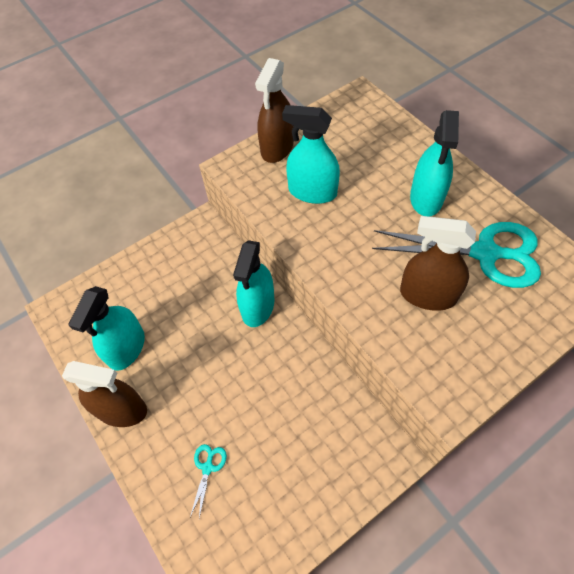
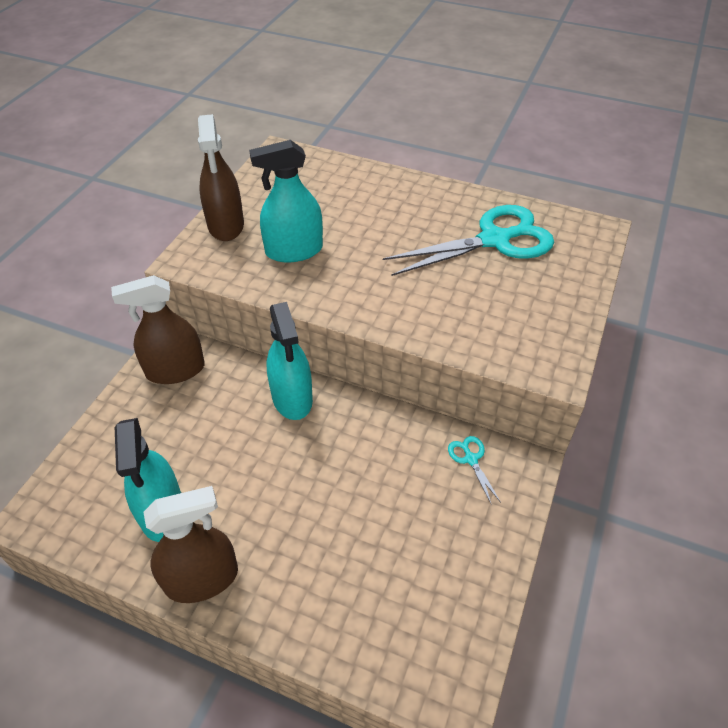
camera: 35 degrees left, 10 degrees down
(208, 467) = (347, 580): turquoise scissors -> turquoise scissors (471, 459)
(426, 198) = (410, 216): turquoise spray bottle -> none
(427, 295) = (470, 293): brown spray bottle -> brown spray bottle (175, 370)

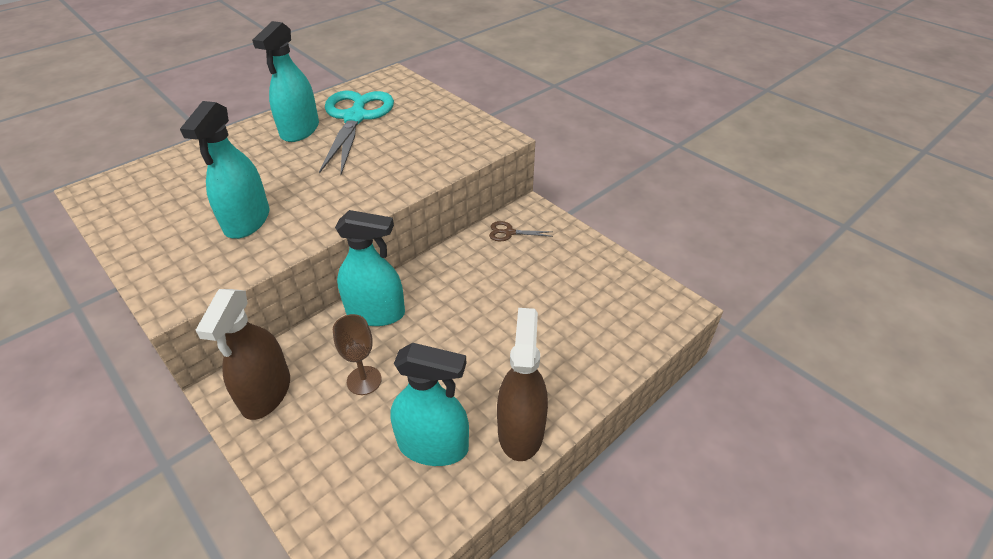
camera: 65 degrees left, 5 degrees down
(212, 428) = (364, 380): none -> brown goblet
(226, 225) = (155, 256): brown spray bottle -> none
(442, 214) = (300, 130): none -> turquoise spray bottle
(471, 459) = (509, 232): turquoise scissors -> brown scissors

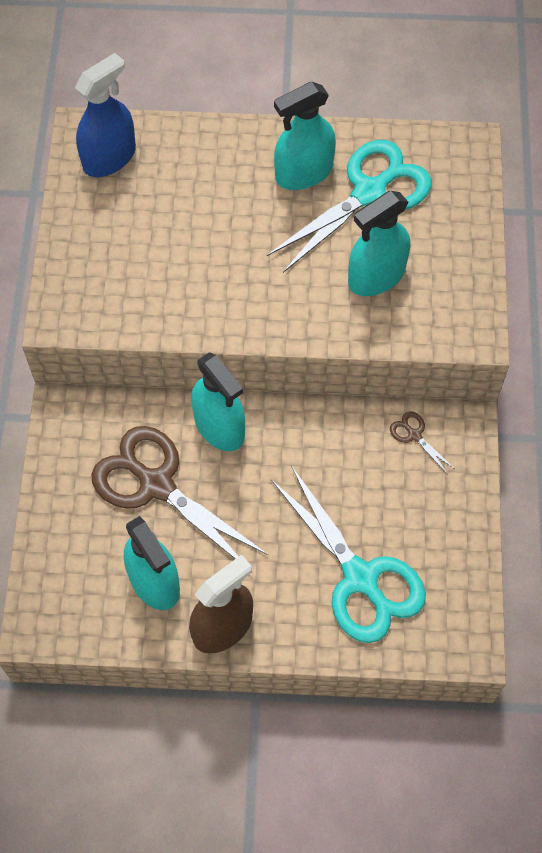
camera: 45 degrees right, 20 degrees up
(131, 192) = (109, 158): none -> blue spray bottle
(247, 221) = (168, 270): turquoise spray bottle -> turquoise spray bottle (376, 276)
(266, 392) = (85, 435): brown spray bottle -> none
(364, 380) = (156, 484): brown goblet -> brown scissors
(573, 324) = (360, 578): none -> turquoise scissors

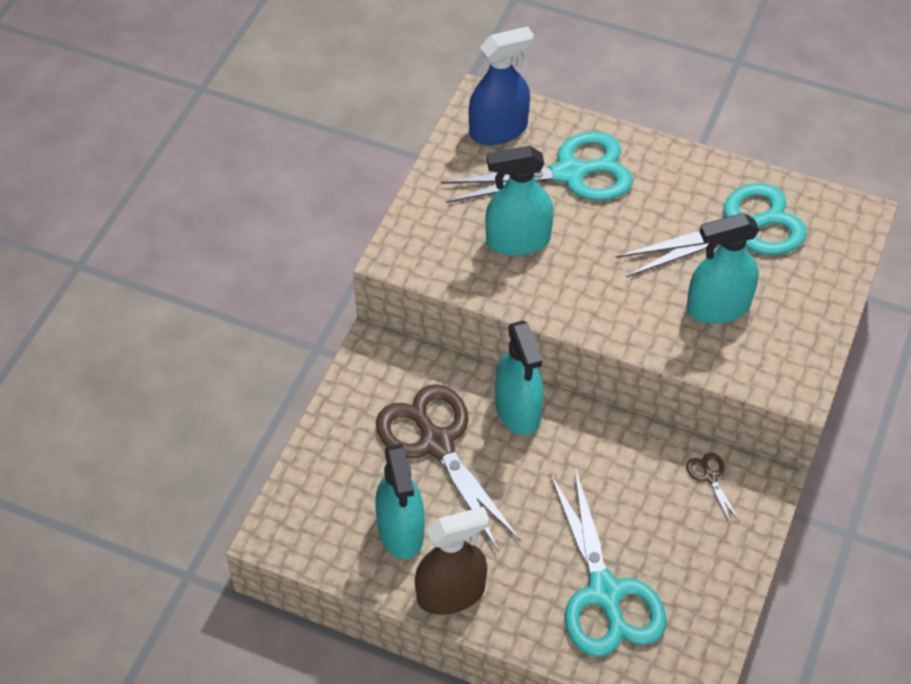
camera: 20 degrees right, 10 degrees down
(192, 182) = (569, 173): none -> turquoise scissors
(304, 173) = (681, 194): turquoise spray bottle -> turquoise spray bottle (518, 241)

